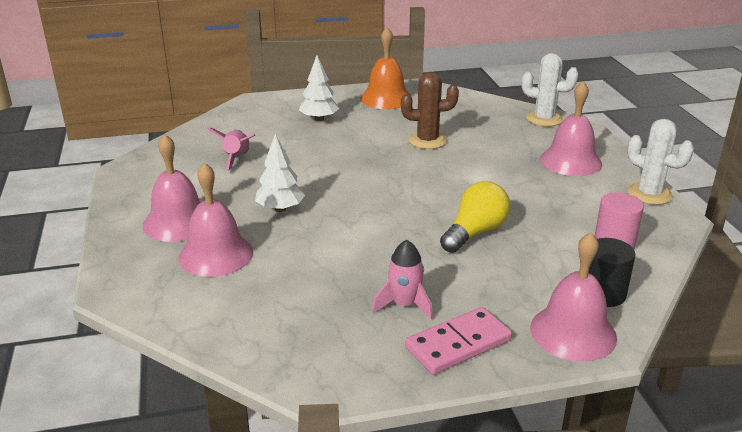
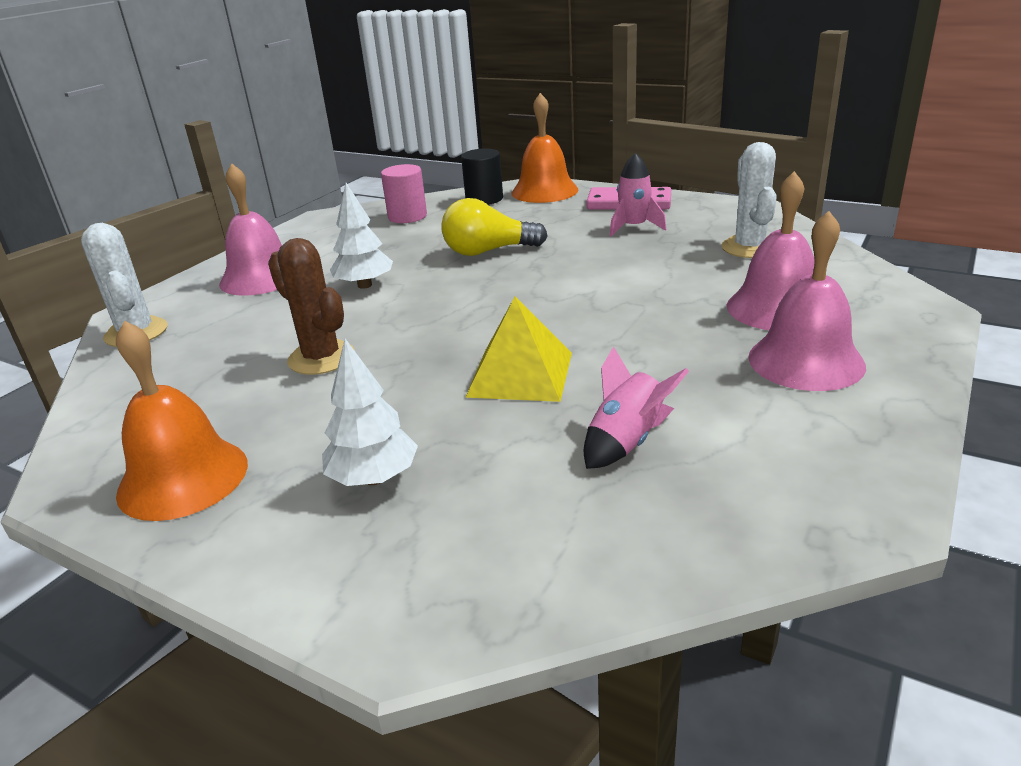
camera: 135 degrees left, 0 degrees up
(280, 209) = (648, 333): white tree -> white tree (365, 285)
(320, 166) = (520, 374): none -> yellow pyramid
(573, 332) = (544, 191): pink bell -> orange bell
(649, 194) = (290, 234): white cactus -> white cactus (749, 247)

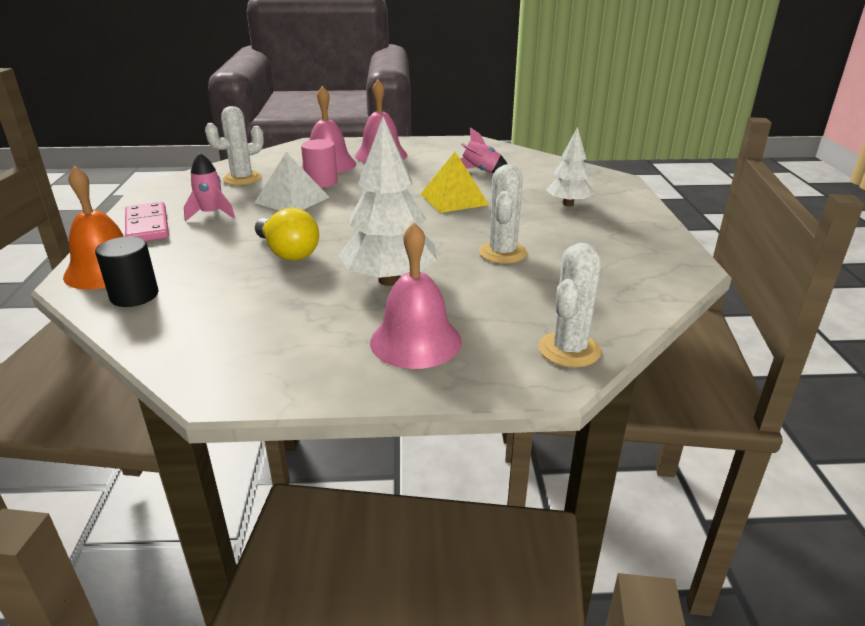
camera: 125 degrees left, 0 degrees up
(183, 478) = (636, 241): orange bell -> none
(321, 358) = (502, 253): brown cactus -> white cactus
(365, 285) = (389, 280): white tree -> white tree, size x1.67
(407, 216) = (204, 323): pink cylinder -> pink cylinder (321, 182)
(637, 267) = (292, 200): none -> white pyramid

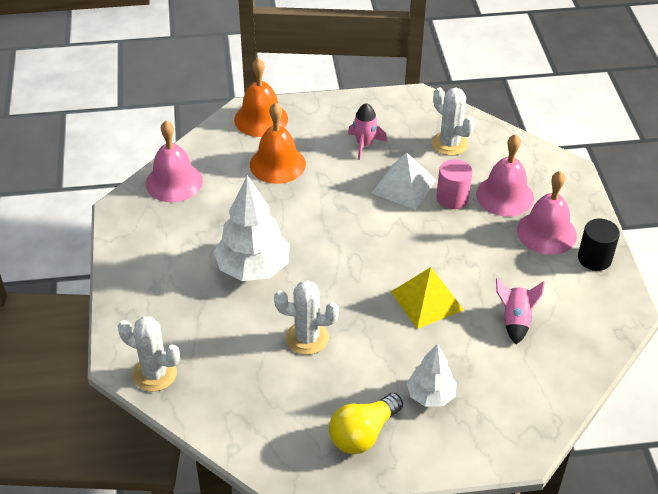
camera: 85 degrees right, 15 degrees up
(134, 296) = (226, 143): black cylinder -> black cylinder (594, 258)
(147, 226) = (335, 116): pink domino -> none
(207, 261) = (277, 164): none -> orange bell
(288, 252) = (296, 203): yellow light bulb -> yellow light bulb (363, 434)
(415, 341) = (168, 290): pink bell -> pink bell (174, 182)

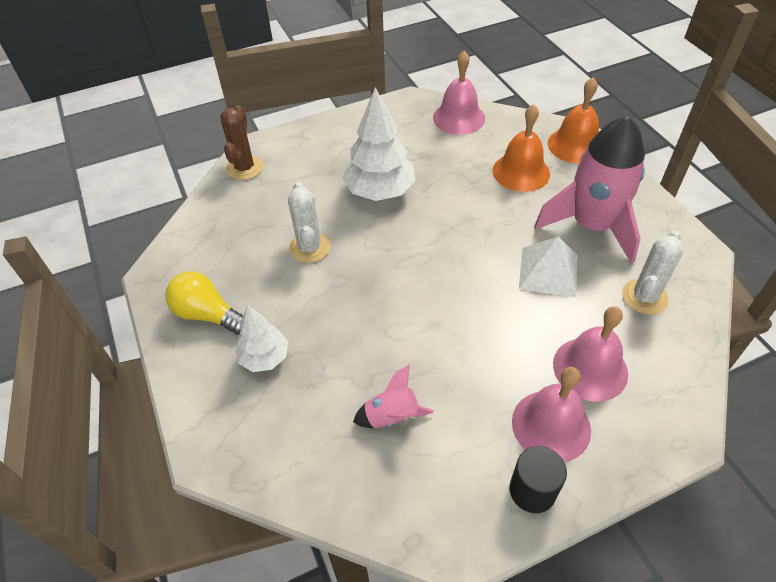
camera: 75 degrees right, 5 degrees up
(154, 374) = (244, 168): white cactus -> brown cactus
(364, 144) = (591, 225): pink rocket -> pink rocket, size x2.21
(427, 300) = (390, 327): yellow pyramid -> none
(452, 198) = (555, 318): pink cylinder -> none

